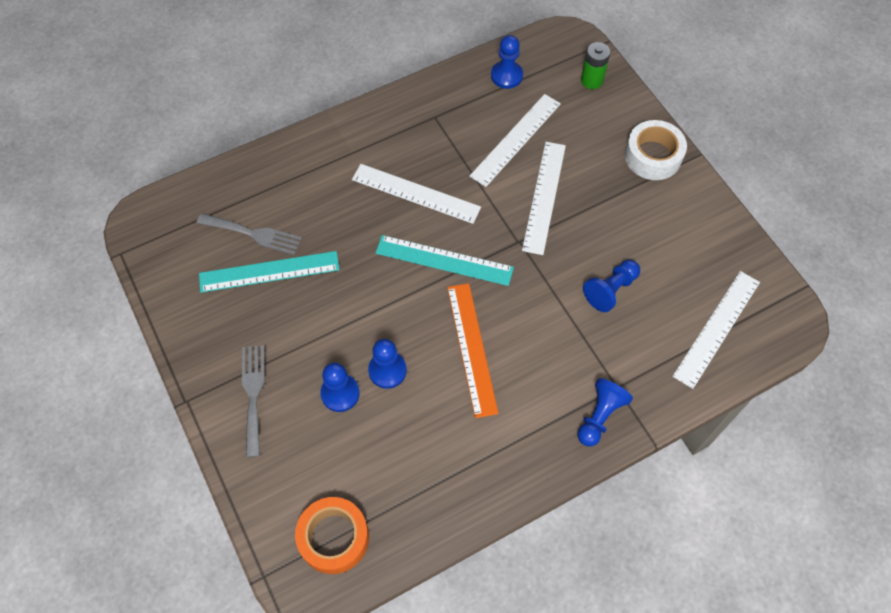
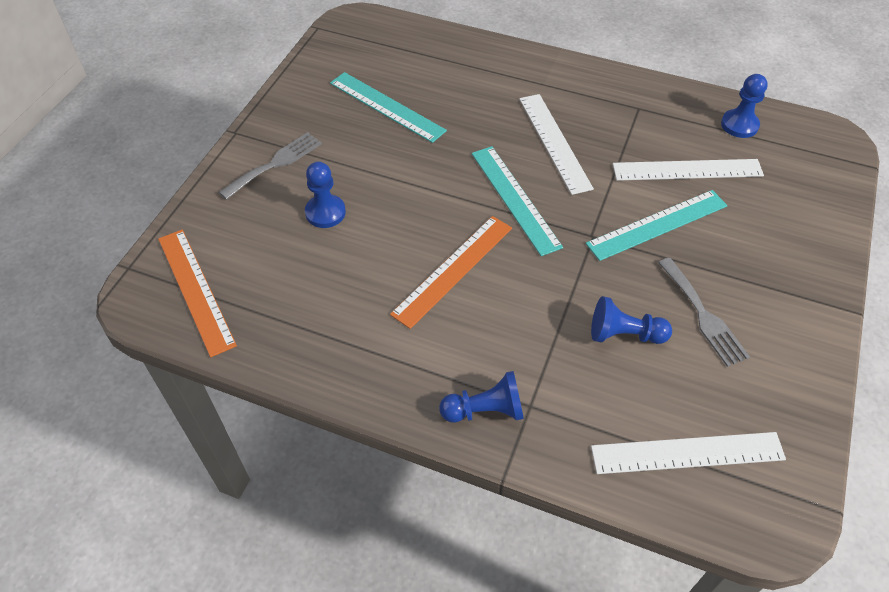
camera: 50 degrees right, 10 degrees down
(254, 234) = (408, 79): grey fork -> grey fork (703, 315)
(334, 538) = (195, 290): orange tape -> orange ruler
(387, 370) = (375, 228): blue pawn -> none
(544, 197) = (657, 225): white ruler -> turquoise ruler
(591, 80) = (818, 182): green battery -> none
(653, 156) = (805, 276): white tape -> none

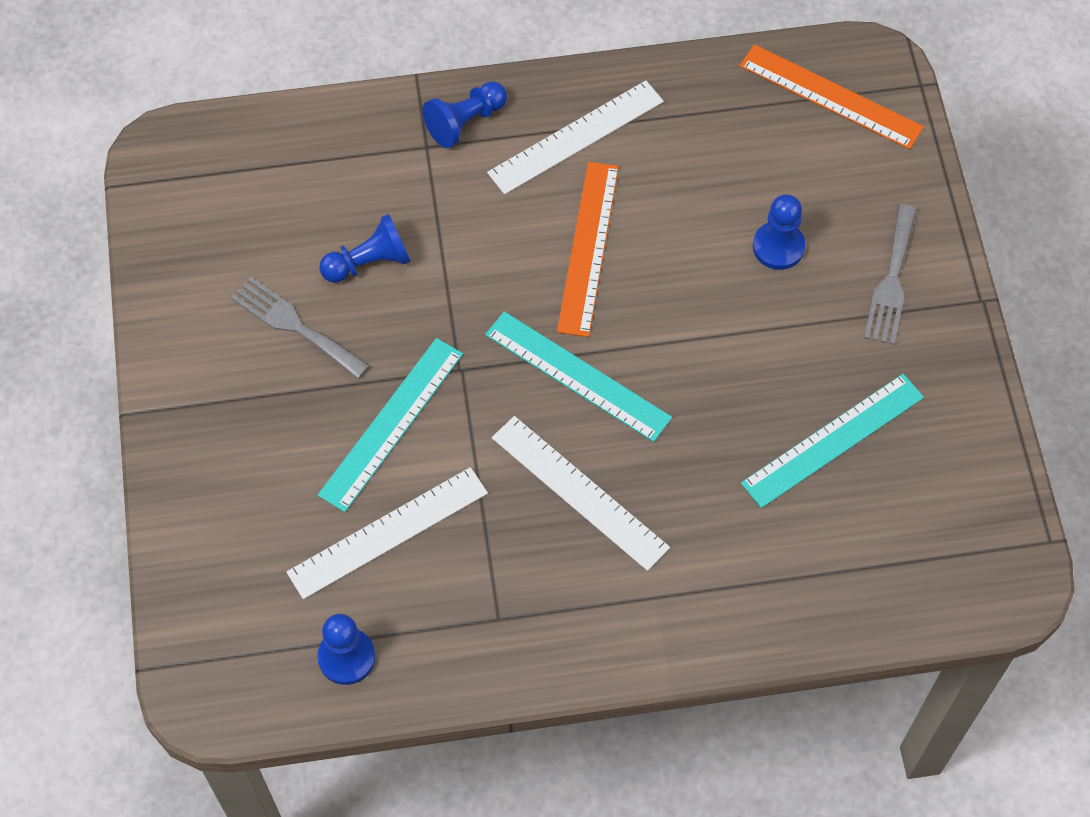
camera: 150 degrees right, 10 degrees up
(386, 106) = (833, 440): turquoise ruler -> turquoise ruler turned 45 degrees counterclockwise
(687, 453) = (261, 173): white ruler -> white ruler (576, 137)

